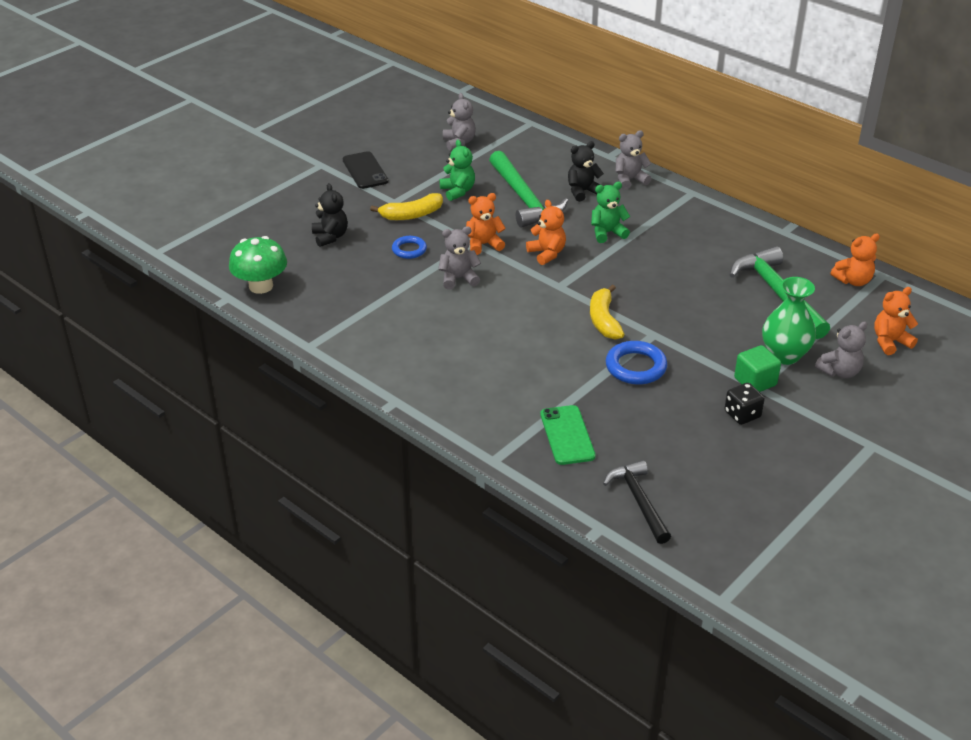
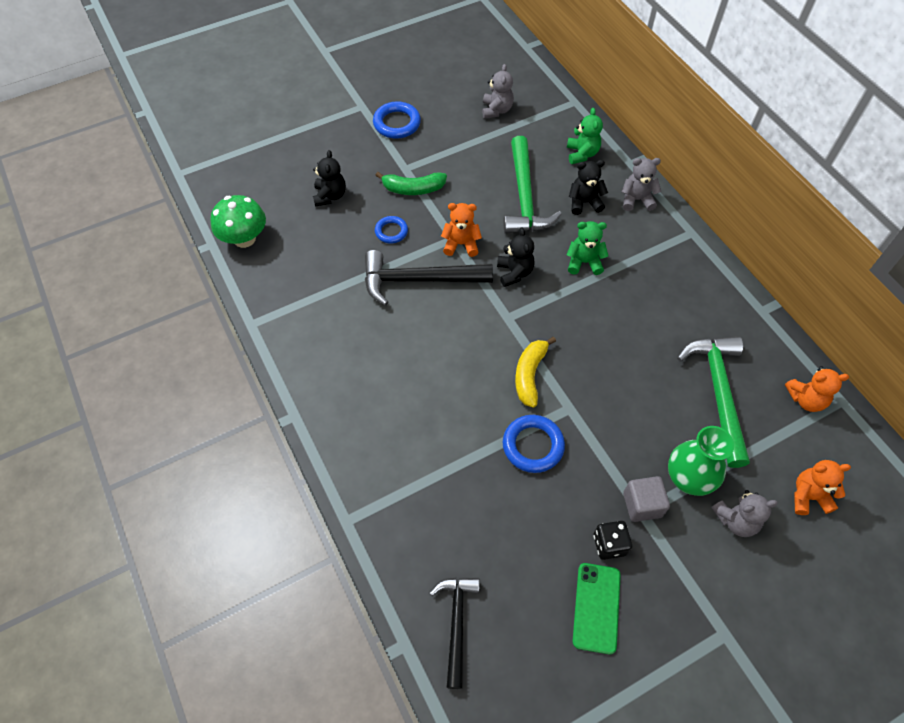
camera: 20 degrees right, 20 degrees up
(365, 171) = (397, 123): black phone -> blue ring
(412, 215) = (413, 189): yellow banana -> green banana
(458, 191) = (468, 171): green teddy bear -> green teddy bear (582, 154)
(458, 279) = (419, 280): grey teddy bear -> black hammer
(547, 254) = (514, 273): orange teddy bear -> black teddy bear
(567, 435) = (428, 513): green phone -> green phone (596, 607)
(755, 382) = (642, 505): green cube -> grey cube

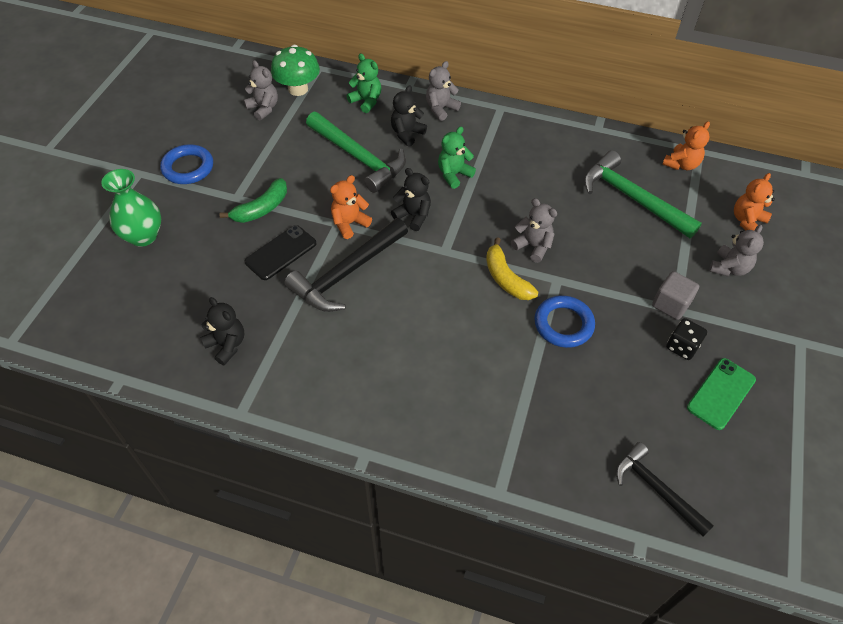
camera: 45 degrees left, 5 degrees down
(244, 238) = (149, 350): green mushroom -> green mushroom (298, 89)
(330, 196) = (193, 261): black teddy bear -> black teddy bear (227, 345)
(391, 231) = (281, 253): blue ring -> black phone
(581, 367) = (533, 246): none -> grey teddy bear
(596, 607) = (721, 393): green phone -> green phone turned 75 degrees clockwise
(688, 478) = (676, 265): green vase -> green vase (143, 236)

